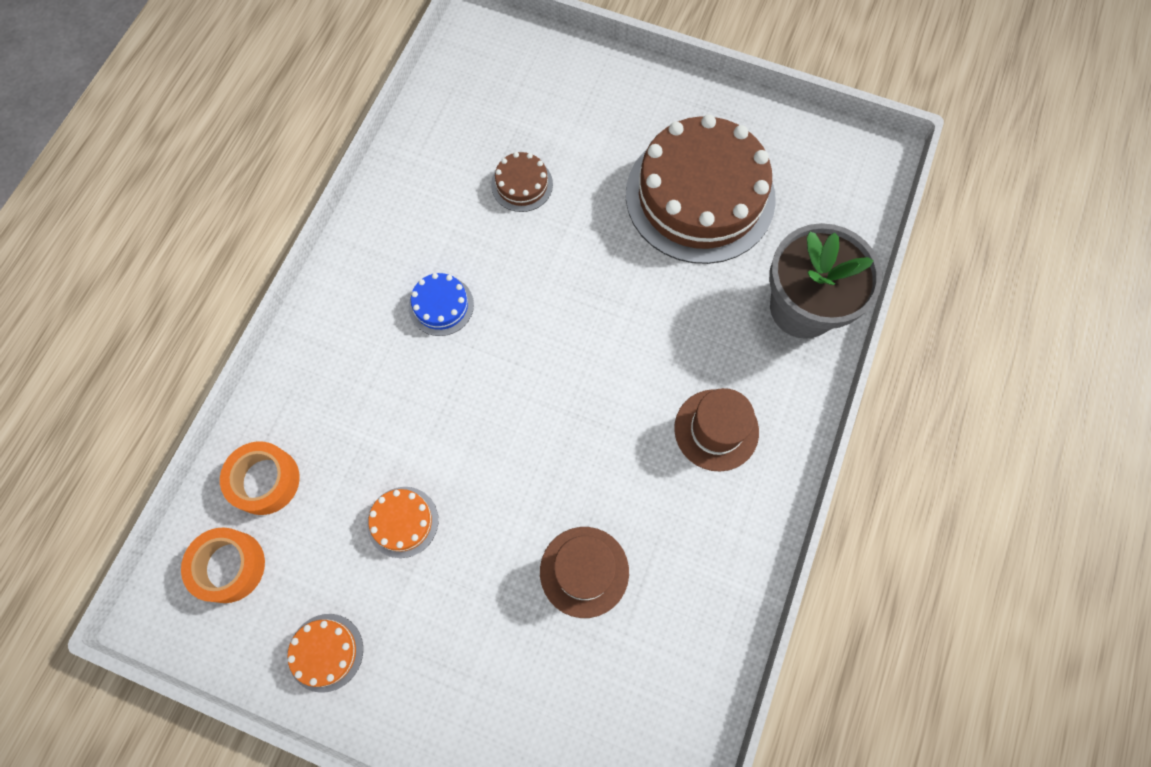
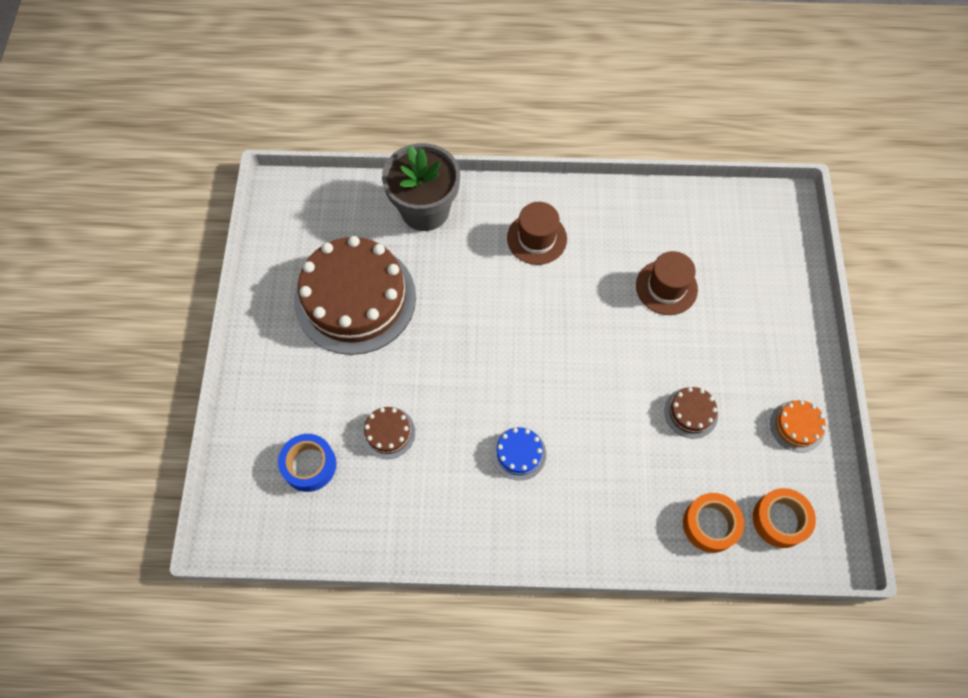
camera: 110 degrees left, 5 degrees down
(402, 522) = (691, 413): orange cake -> brown cake
(518, 105) = (309, 465): none -> blue tape

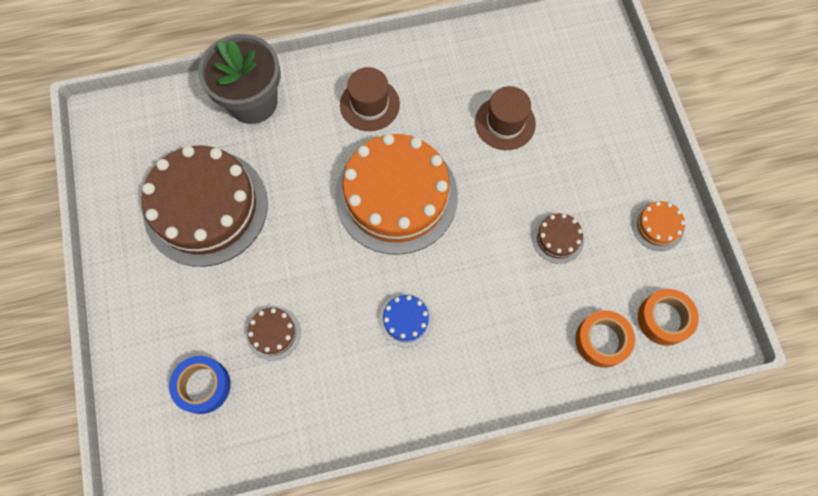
camera: 15 degrees left, 5 degrees up
(540, 332) = (396, 196): none -> orange cake

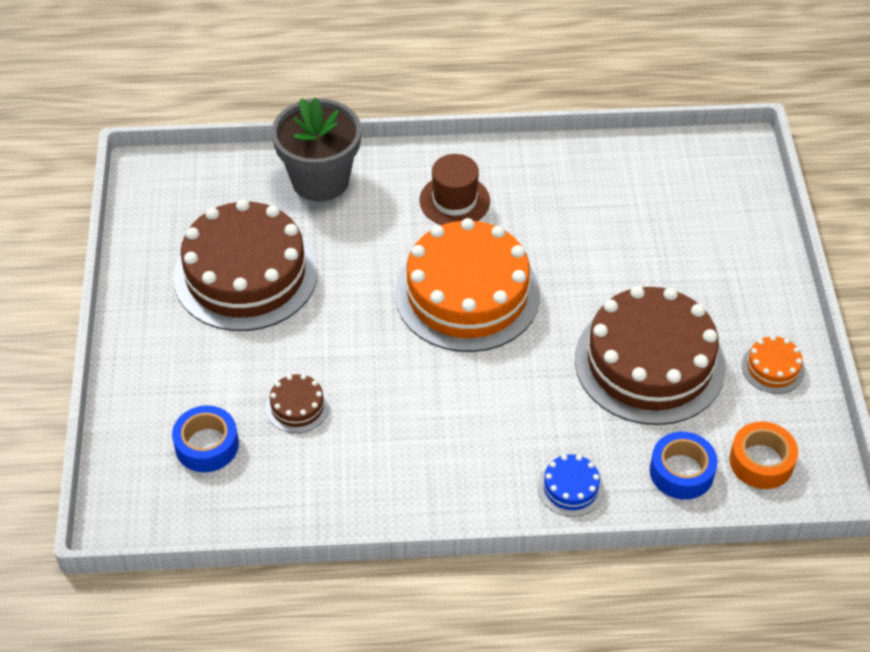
camera: 10 degrees right, 20 degrees down
(405, 320) = (453, 417): blue cake -> blue cake (570, 488)
(505, 123) = (610, 240): brown hat -> none
(557, 238) = (649, 363): brown cake -> brown cake, size x2.41
(601, 341) = (681, 472): orange tape -> blue tape

